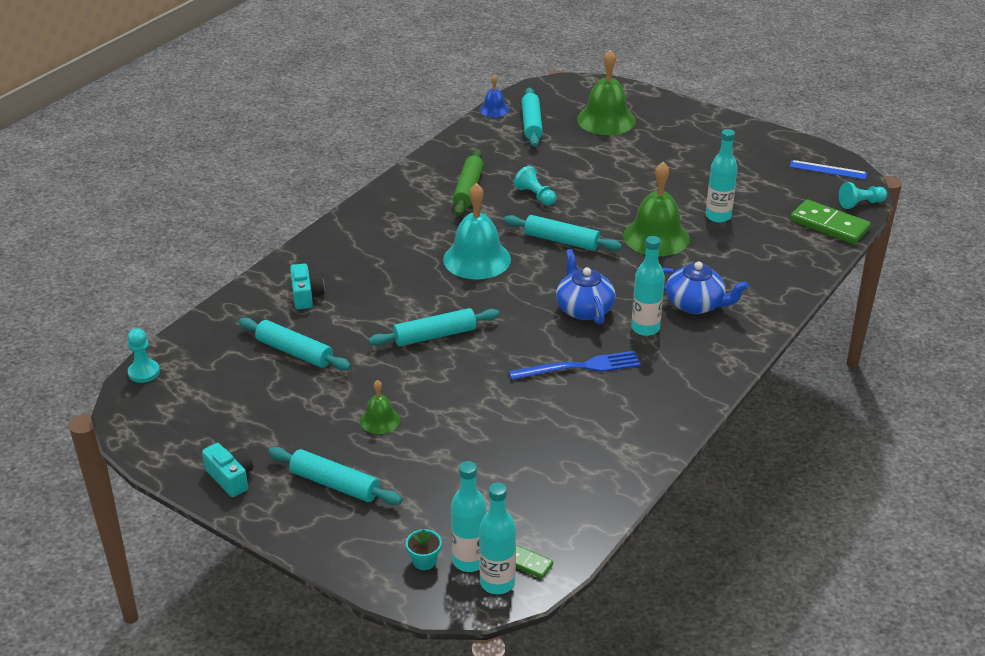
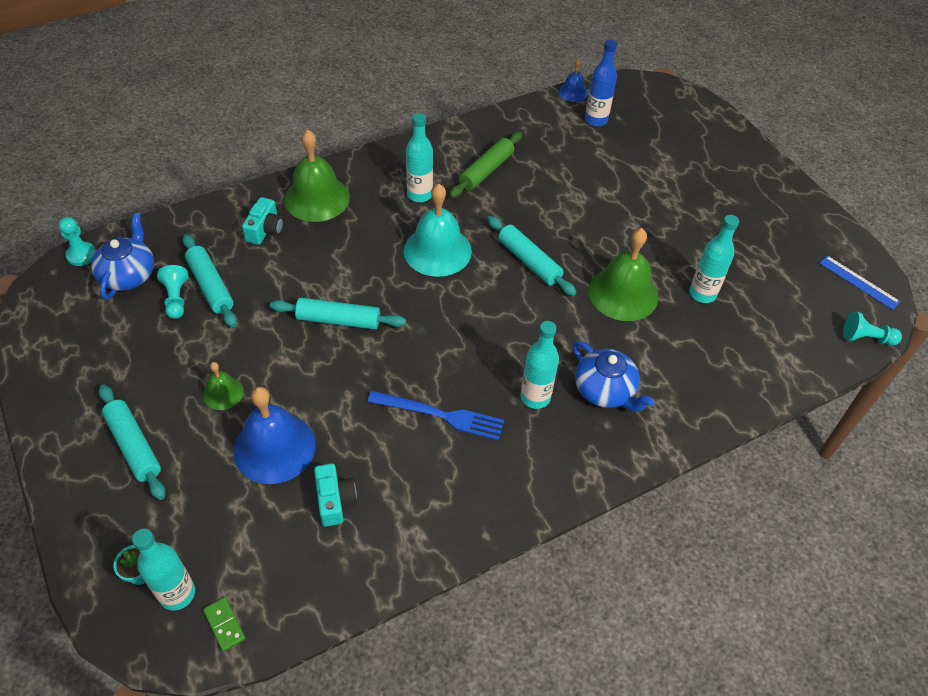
camera: 25 degrees right, 15 degrees up
(230, 478) = (60, 397): turquoise camera -> turquoise camera (334, 500)
(460, 439) = (274, 447): none -> blue bell
(497, 582) = (182, 634): turquoise bottle -> turquoise bottle (419, 195)
(531, 124) = (596, 120): turquoise rolling pin -> blue bottle
(535, 195) = (542, 201): turquoise pawn -> turquoise pawn (176, 299)
(584, 308) = (493, 348): blue teapot -> blue teapot (128, 275)
(606, 120) = (670, 140): green bell -> green bell (317, 198)
(829, 225) = (813, 351): green domino -> none

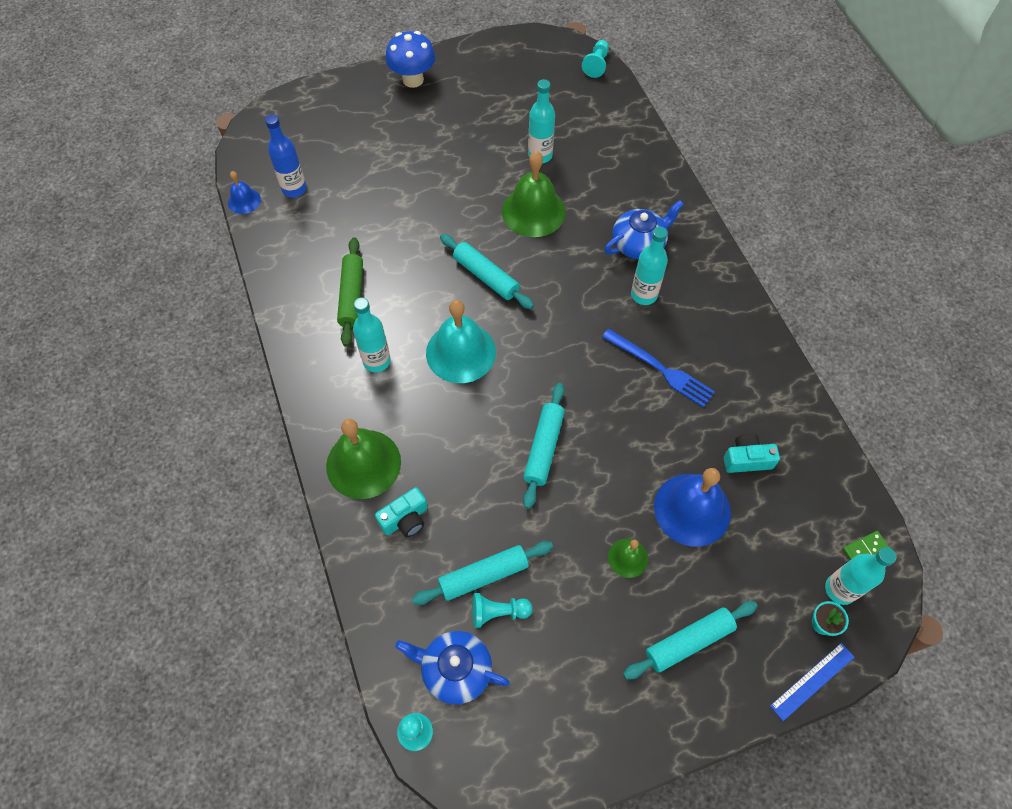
camera: 80 degrees left, 10 degrees up
(265, 230) = (405, 519): turquoise camera -> turquoise camera turned 120 degrees clockwise
(440, 415) = (660, 369): blue fork -> blue fork turned 105 degrees clockwise
(486, 171) = (352, 296): green rolling pin -> green rolling pin turned 45 degrees clockwise
(529, 261) = (486, 276): turquoise rolling pin -> turquoise rolling pin turned 75 degrees clockwise
(766, 183) = (413, 79): none -> blue mushroom
(859, 282) = (538, 52): blue ruler -> blue ruler (812, 681)

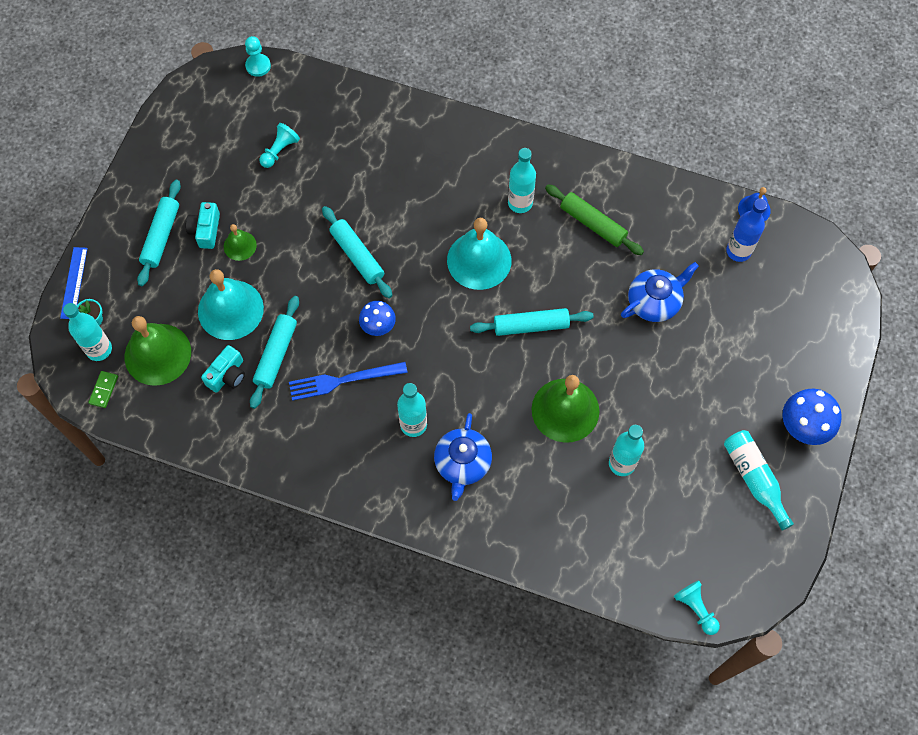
camera: 130 degrees right, 5 degrees up
(363, 463) = (447, 145): green bell -> green bell (157, 354)
(405, 519) = (386, 142): turquoise camera -> turquoise camera (206, 230)
(455, 670) = (270, 106): blue teapot -> blue teapot (654, 301)
(477, 84) = (754, 478): none -> turquoise bottle
(483, 575) = (309, 159): turquoise rolling pin -> turquoise rolling pin (276, 355)
(591, 380) = (378, 327): none -> blue mushroom
(692, 509) = (230, 309): blue bell -> turquoise bell

